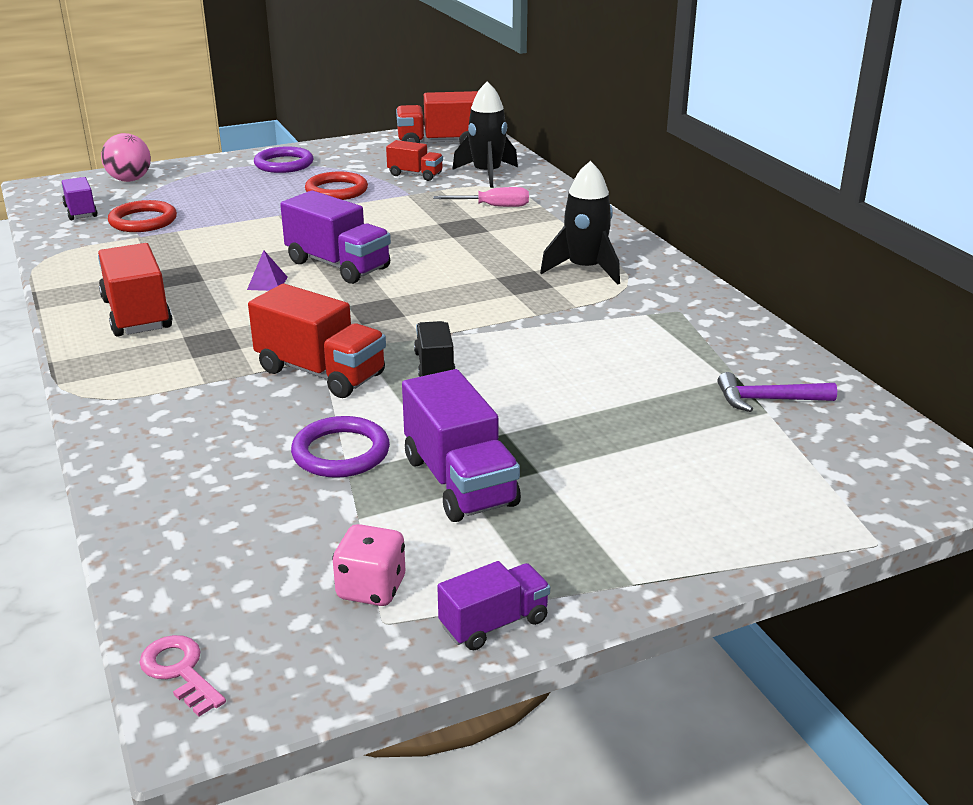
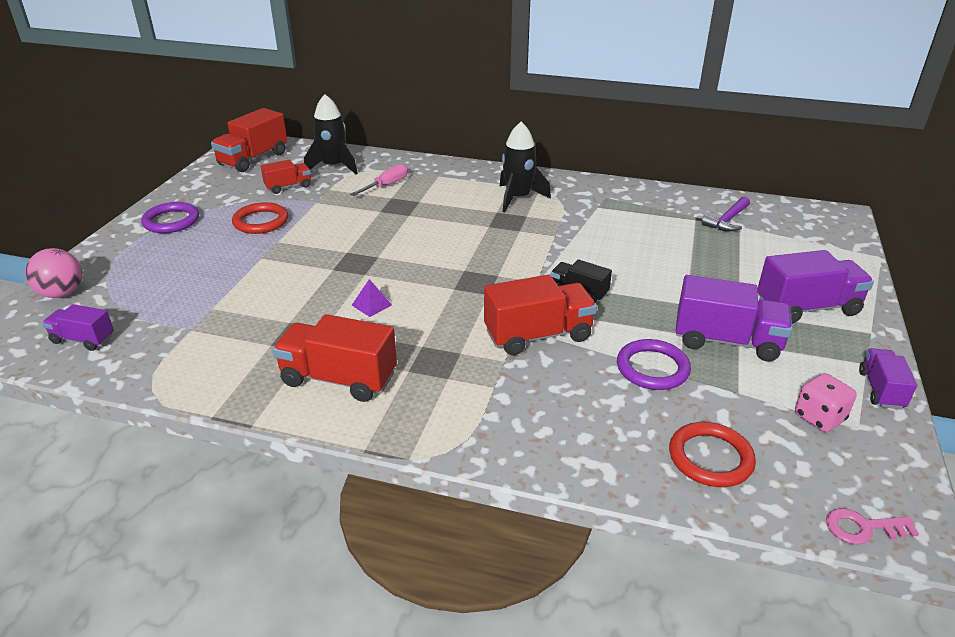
camera: 50 degrees left, 5 degrees up
(143, 221) = (163, 316): red ring -> red ring (710, 458)
(338, 265) = (386, 268): purple truck -> purple truck (807, 308)

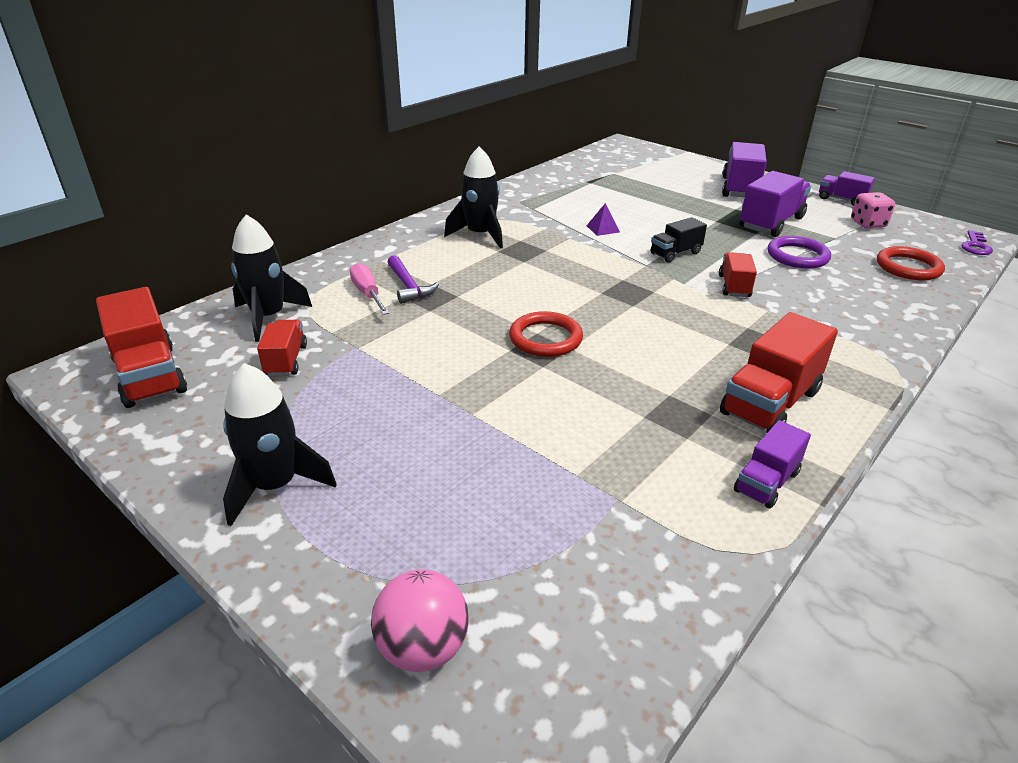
camera: 65 degrees left, 0 degrees up
(83, 339) = (593, 623): purple truck -> purple truck (766, 482)
(171, 221) = (275, 486): purple ring -> black rocket
(261, 221) = (367, 399): red ring -> red ring (545, 338)
(371, 305) = (637, 356): purple pyramid -> purple pyramid (602, 229)
(538, 335) = (734, 286): red truck -> red truck, size x0.58
(727, 220) = (601, 174): purple hammer -> purple hammer (409, 286)
(862, 528) = (975, 246): pink key -> purple key

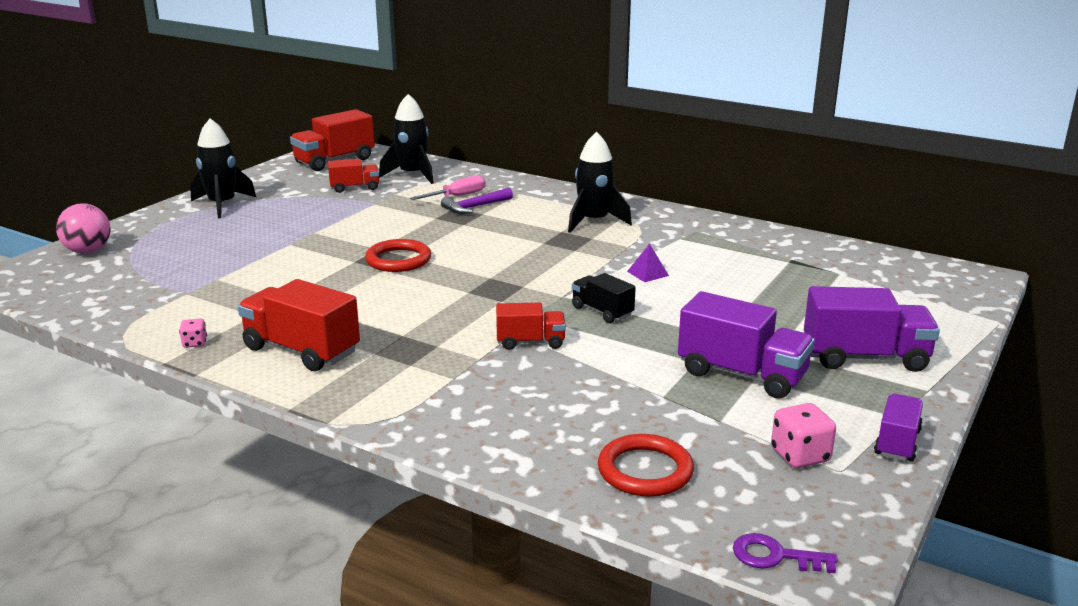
camera: 80 degrees right, 10 degrees down
(766, 482) = (195, 343): purple truck -> pink dice
(797, 256) = (637, 386): purple ring -> none

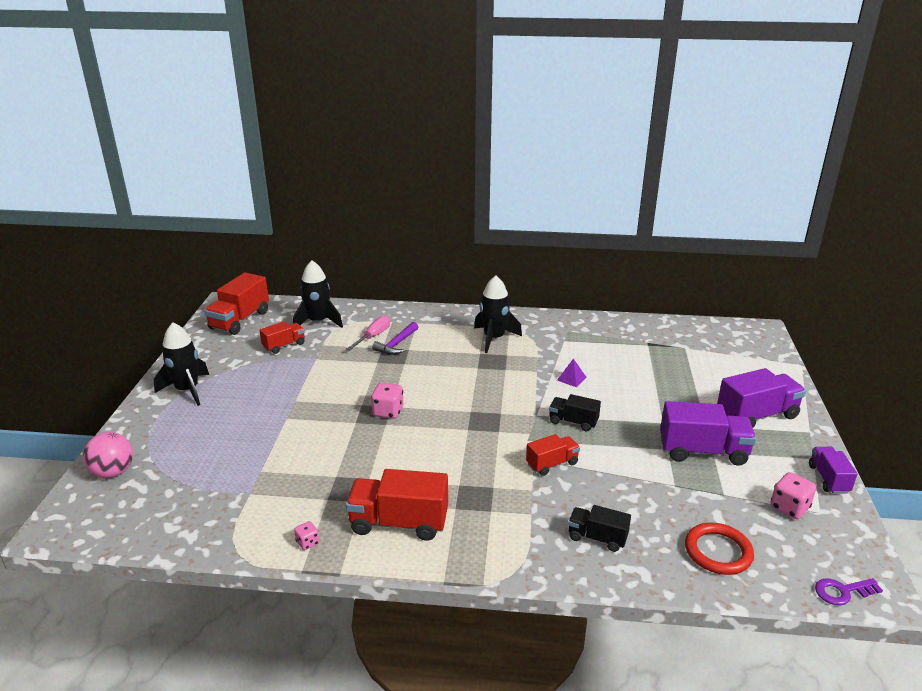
camera: 25 degrees left, 5 degrees up
(398, 260) = (388, 412): red ring -> pink dice
(505, 418) = (597, 538): none -> black truck

